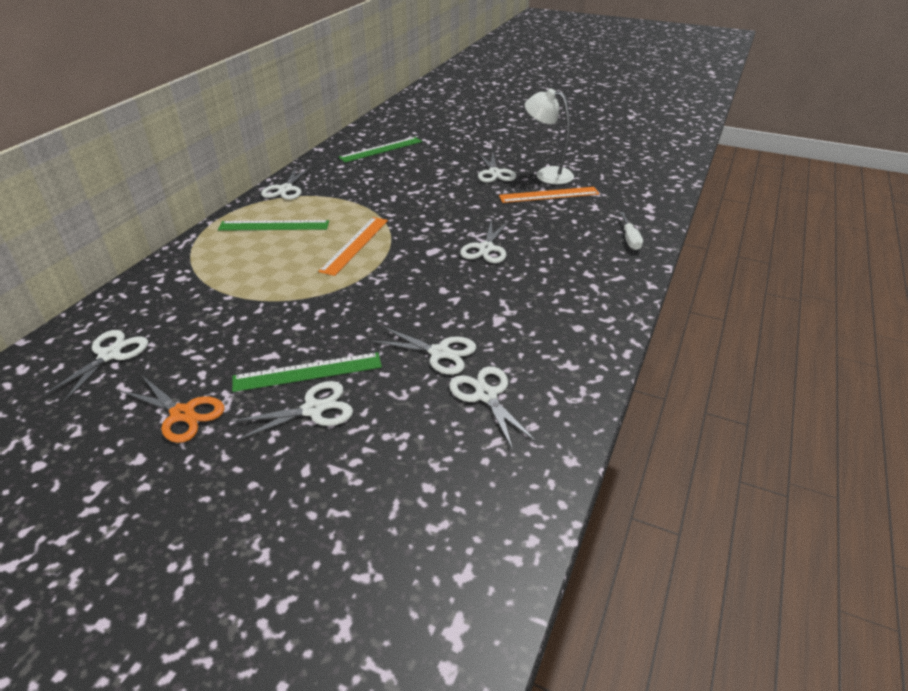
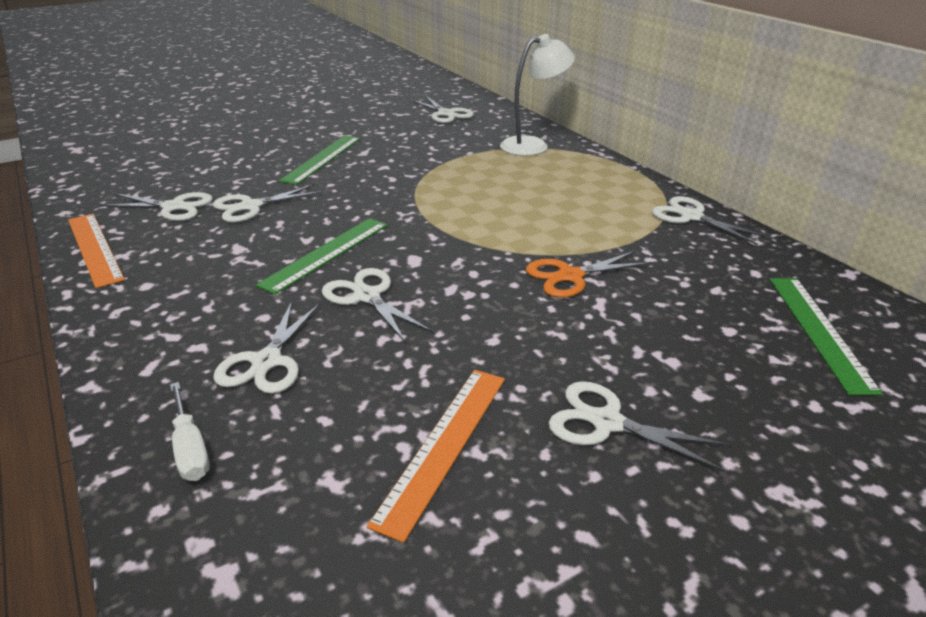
camera: 125 degrees right, 5 degrees down
(182, 414) = (348, 123): orange scissors -> orange scissors (570, 276)
(274, 225) = (589, 192): green ruler -> green ruler (326, 253)
(313, 409) = (281, 153): white scissors -> white scissors (267, 361)
(355, 245) = (489, 221): orange ruler -> orange ruler (94, 248)
(547, 174) = (537, 501): white lamp -> white lamp (533, 145)
(630, 239) = (190, 448): white screwdriver -> white screwdriver turned 150 degrees counterclockwise

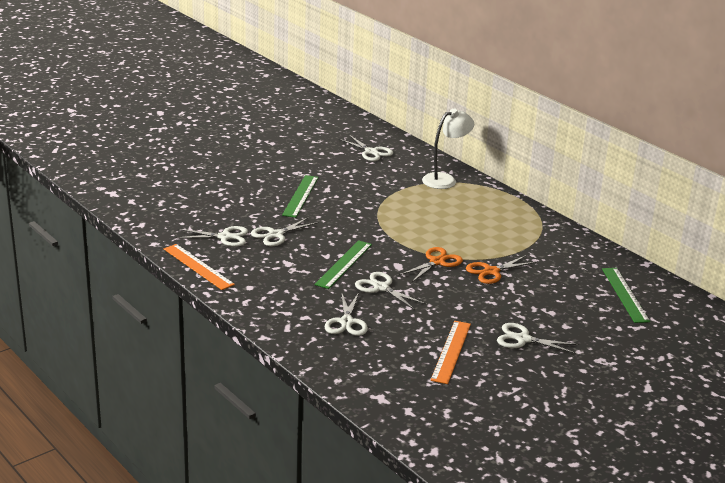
camera: 10 degrees left, 5 degrees down
(190, 448) = (335, 359): white screwdriver -> none
(481, 256) = (437, 262): none -> orange scissors
(691, 217) = (557, 232): white scissors -> none

